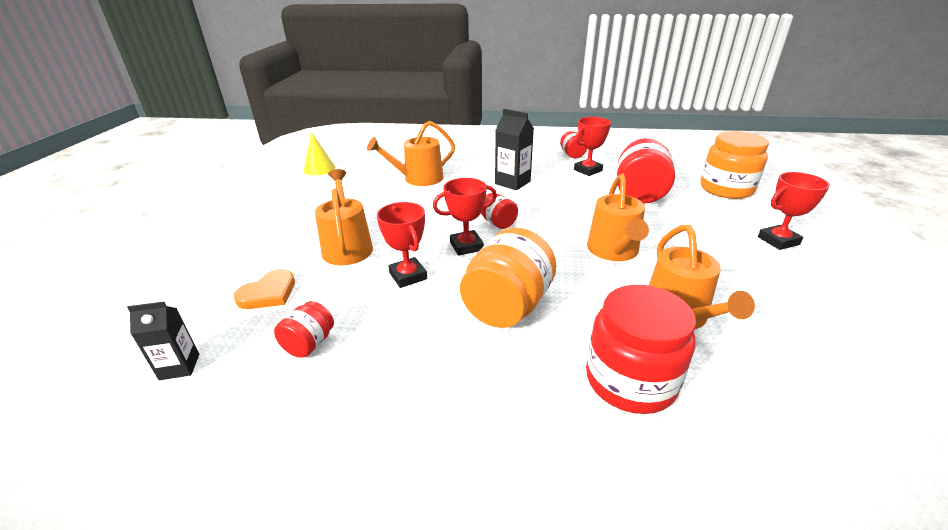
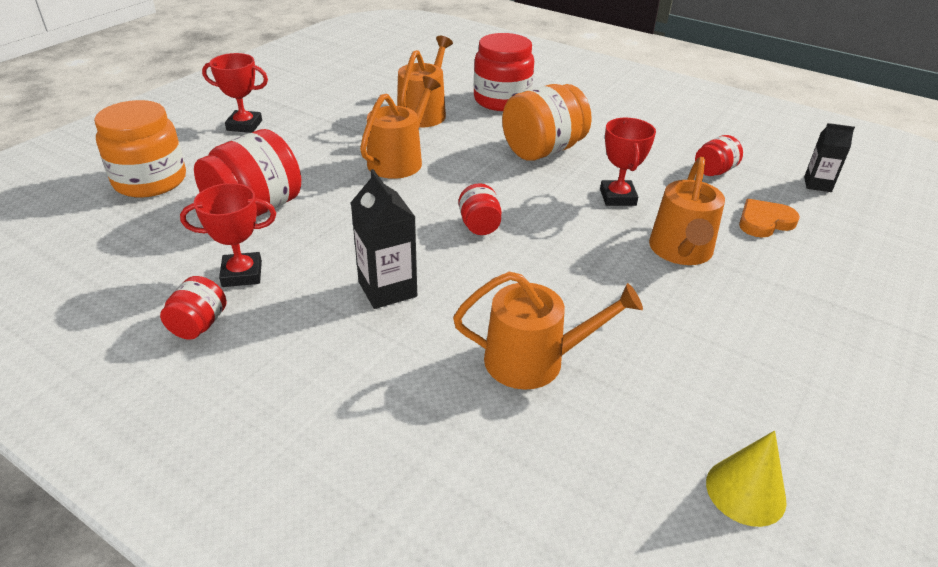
camera: 155 degrees left, 5 degrees up
(466, 246) = (539, 209): red trophy -> none

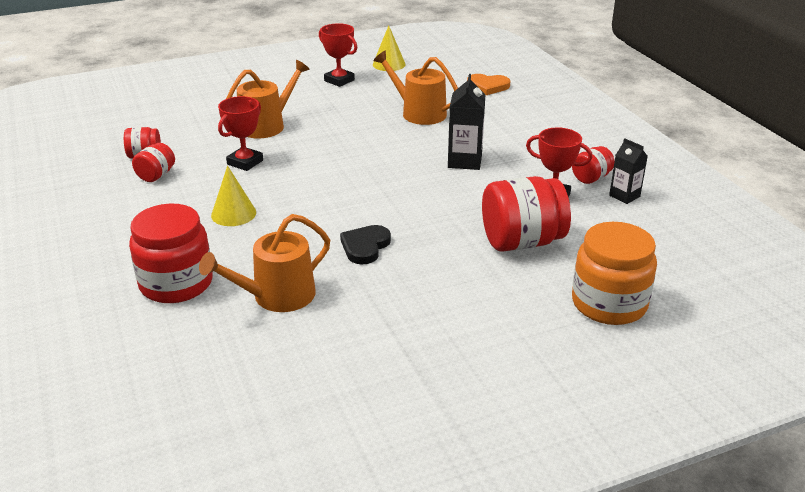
camera: 145 degrees left, 5 degrees down
(244, 125) = (485, 351): red trophy -> red trophy (339, 80)
(399, 160) = (365, 246): orange watering can -> black heart
(479, 225) = (366, 176): red jar -> red jar (156, 175)
(543, 150) = (233, 214): orange jar -> yellow cone
(764, 221) = (187, 122): orange heart -> orange heart (488, 86)
(817, 184) = (103, 127): black carton -> black carton (624, 196)

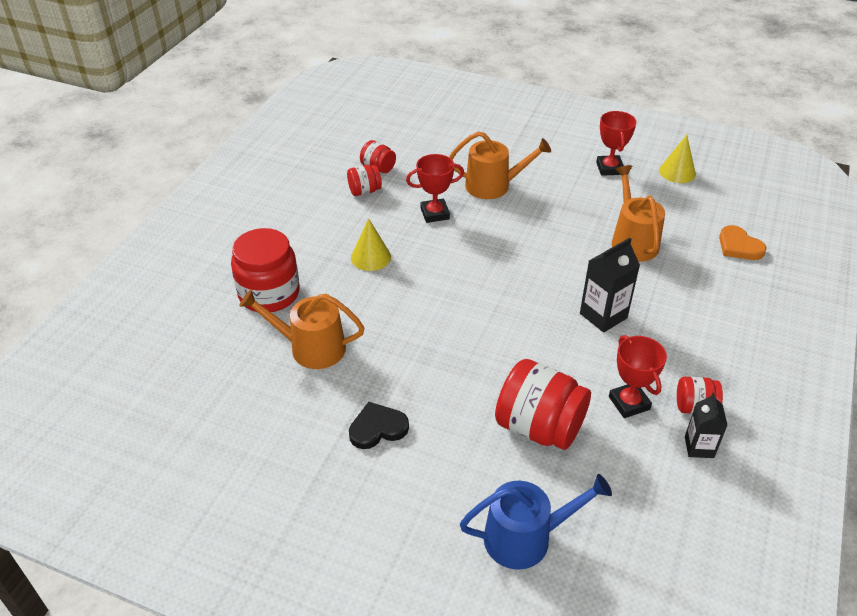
camera: 45 degrees right, 10 degrees up
(365, 246) = (418, 347): black heart -> black heart (377, 428)
(609, 304) = (525, 537): orange jar -> blue watering can

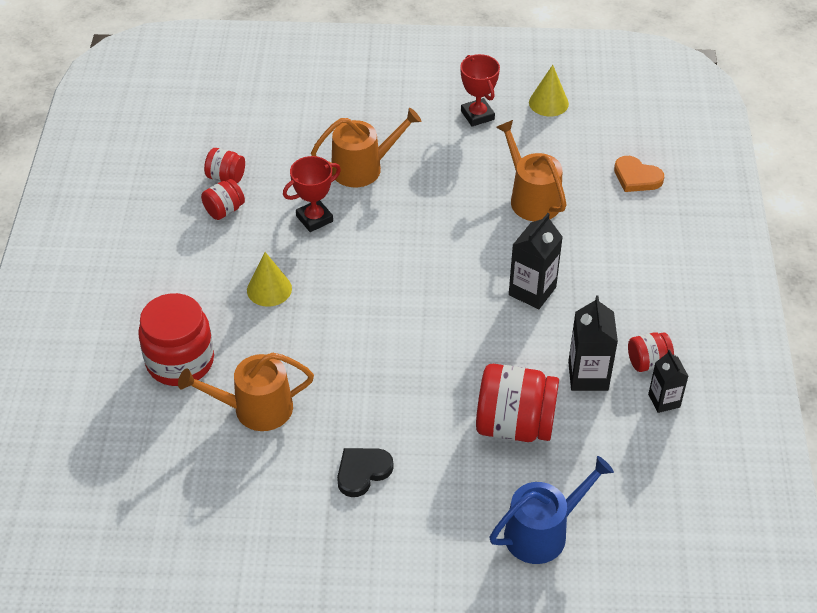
camera: 20 degrees left, 5 degrees up
(629, 403) = (588, 376): red trophy -> black carton

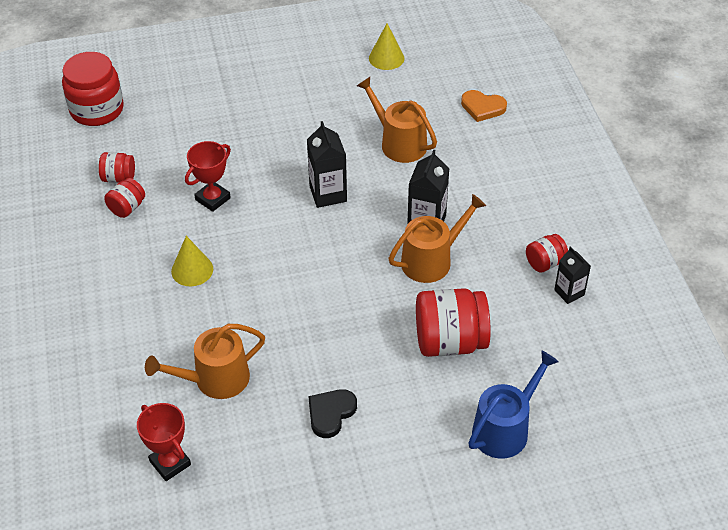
camera: 15 degrees left, 0 degrees up
(180, 361) = (131, 352): red jar -> red jar (97, 110)
(363, 168) = (241, 145): orange watering can -> orange watering can (431, 260)
(477, 115) = (328, 80): red trophy -> red trophy (170, 463)
(588, 376) = (498, 285): black carton -> black carton (328, 194)

